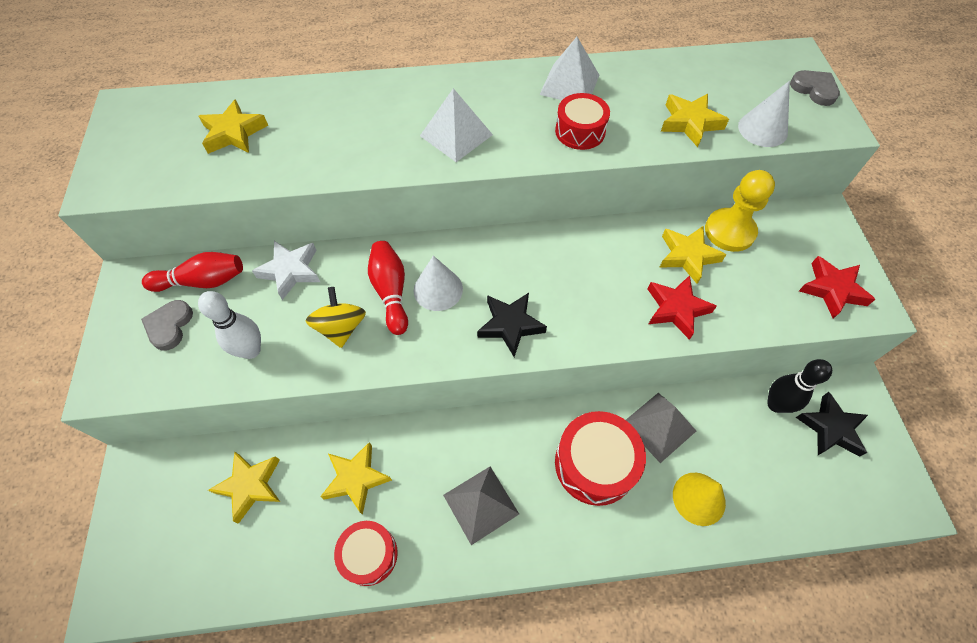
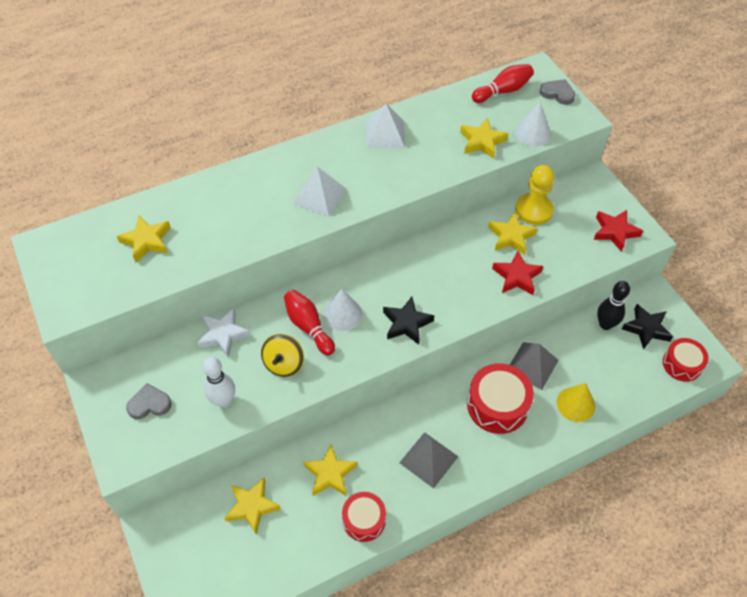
camera: 20 degrees left, 5 degrees down
(169, 326) = (149, 404): grey heart -> grey heart turned 90 degrees clockwise
(203, 281) = (157, 363): red bowling pin -> red bowling pin (503, 91)
(341, 328) = (284, 364): yellow spinning top -> yellow spinning top turned 135 degrees counterclockwise
(580, 131) = (408, 169): red drum -> red drum (682, 364)

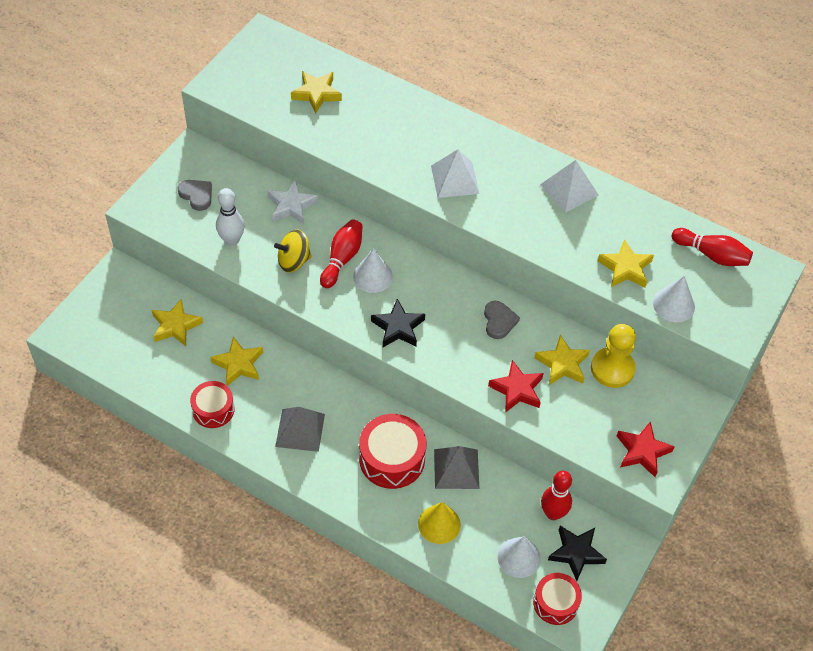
camera: 55 degrees right, 0 degrees up
(557, 93) = (751, 302): grey heart -> grey heart (499, 321)
(605, 324) = (553, 513): black bowling pin -> red bowling pin
(632, 367) = (519, 557): none -> white cone

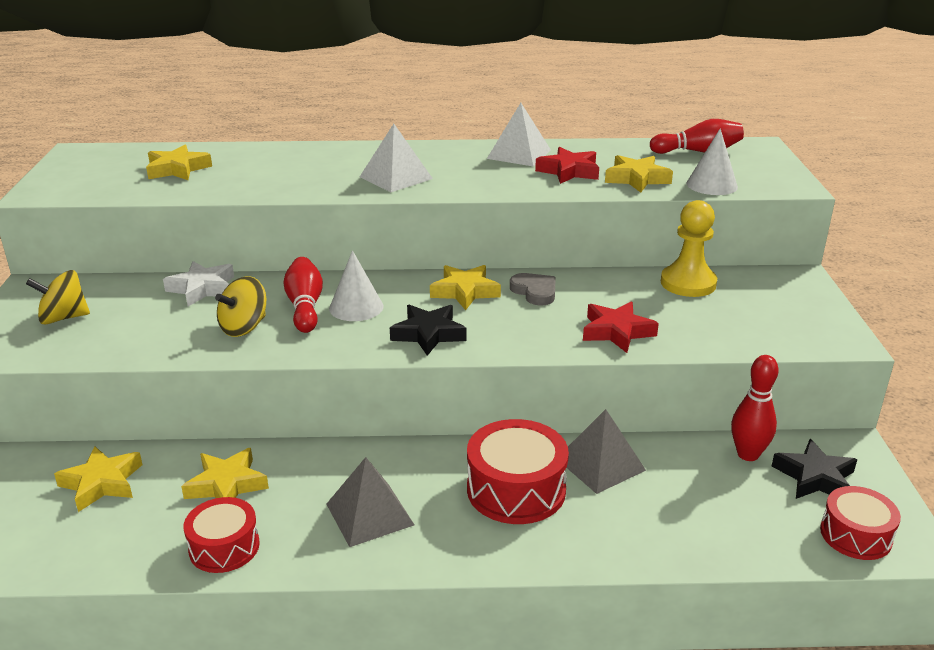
camera: 30 degrees left, 25 degrees down
(197, 195) = (63, 318): grey heart -> yellow spinning top
(232, 240) = (143, 337): white bowling pin -> none
(439, 524) = (640, 526): yellow cone -> none
(519, 557) = (763, 512): white cone -> none
(562, 364) = (637, 297): yellow star -> yellow star (465, 292)
(642, 451) = (798, 327): red star -> red star (569, 171)

